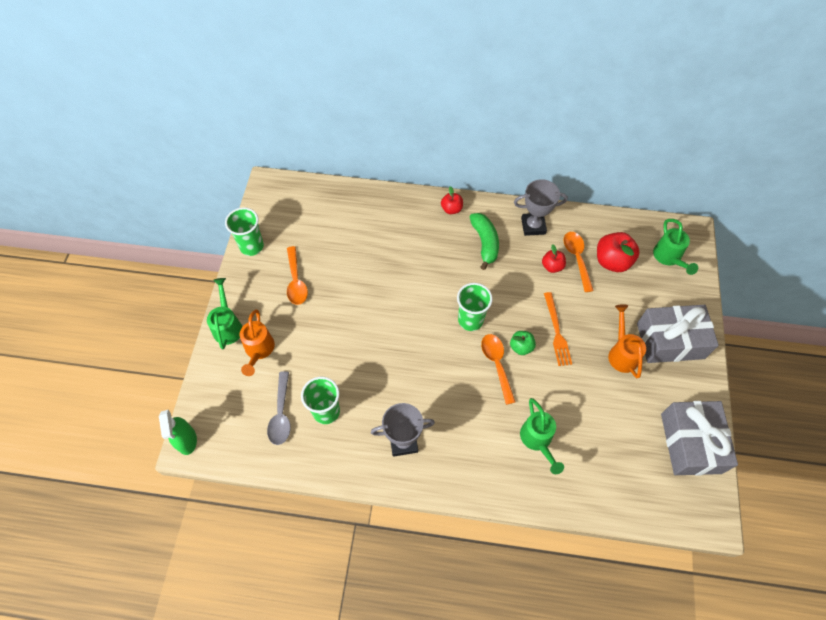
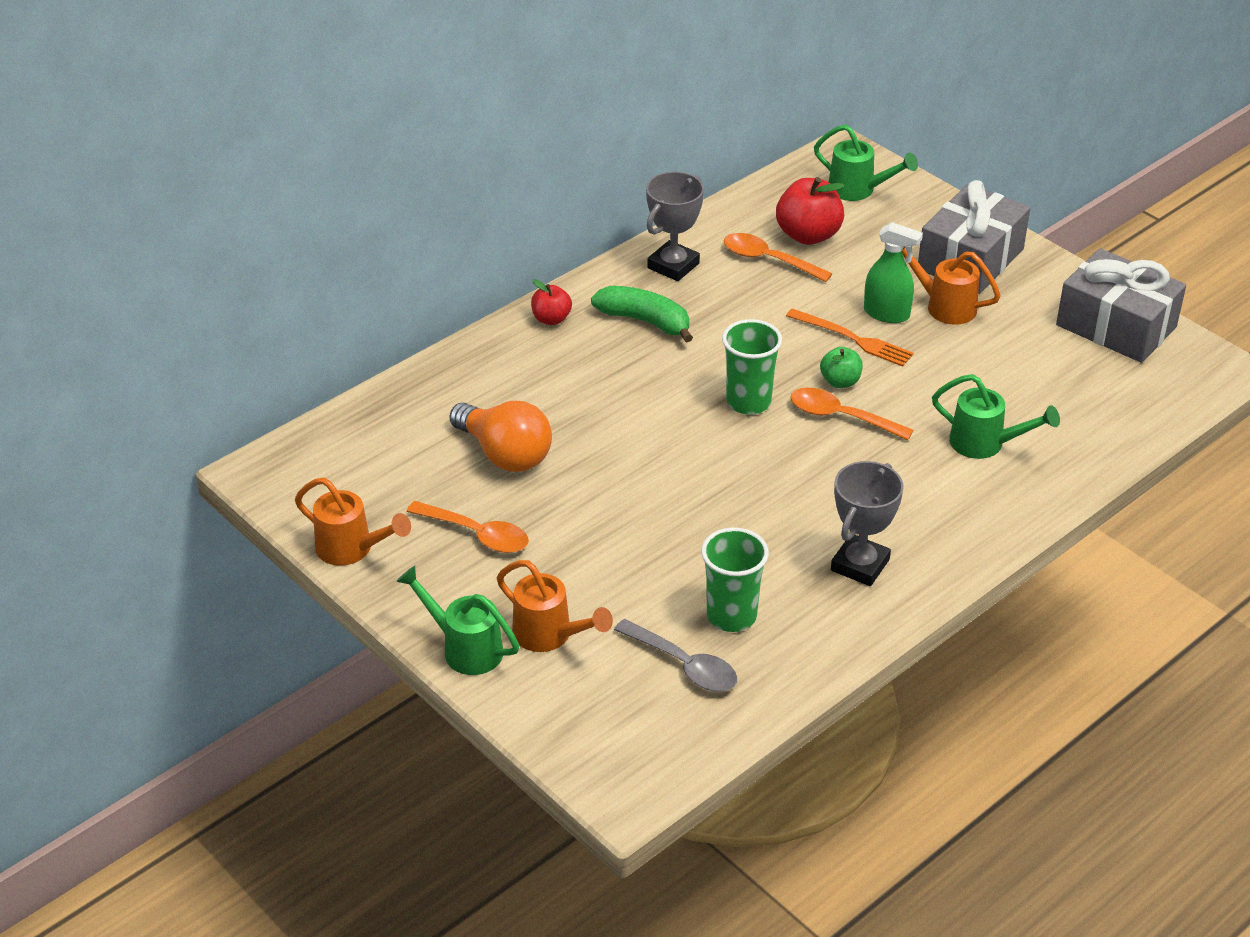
camera: 50 degrees left, 20 degrees down
(187, 440) = (613, 793): green spray bottle -> green spray bottle (886, 314)
(252, 246) = (351, 549): green cup -> orange watering can
(352, 255) = (505, 454): none -> orange light bulb
(552, 266) = (754, 286): red apple -> none

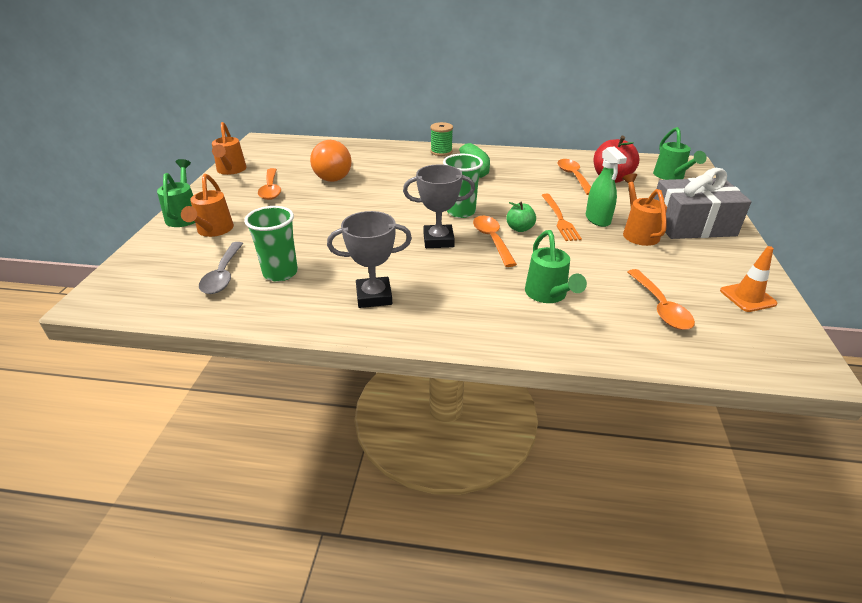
camera: 50 degrees right, 5 degrees down
(551, 319) = (441, 152): red apple -> green spool
(673, 266) = (525, 160): grey trophy -> grey trophy (438, 240)
(1076, 388) = (660, 307): none -> orange spoon
(1116, 326) = (747, 297): grey gift -> orange traffic cone

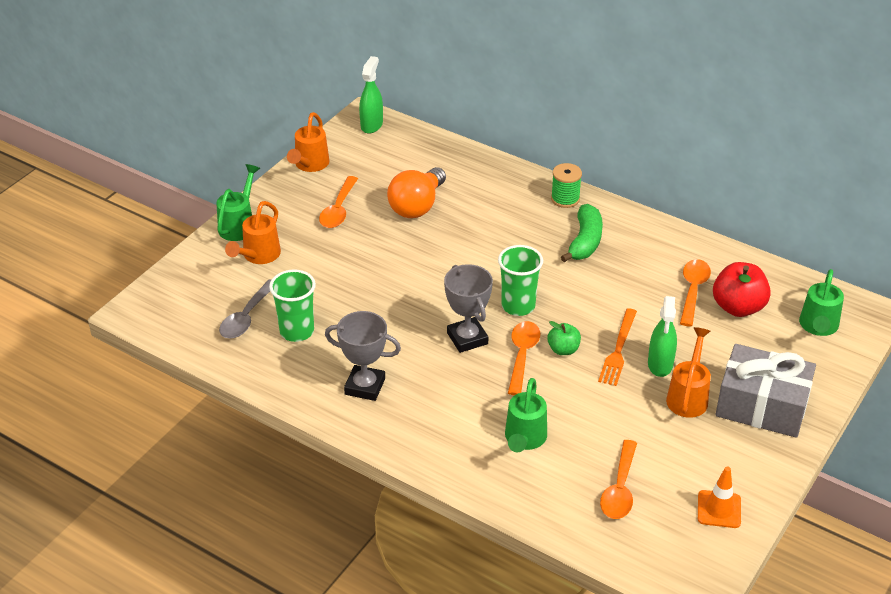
camera: 25 degrees right, 5 degrees up
(269, 143) = (371, 125): none -> green spray bottle
(438, 240) = (467, 338): grey trophy -> grey trophy turned 45 degrees clockwise

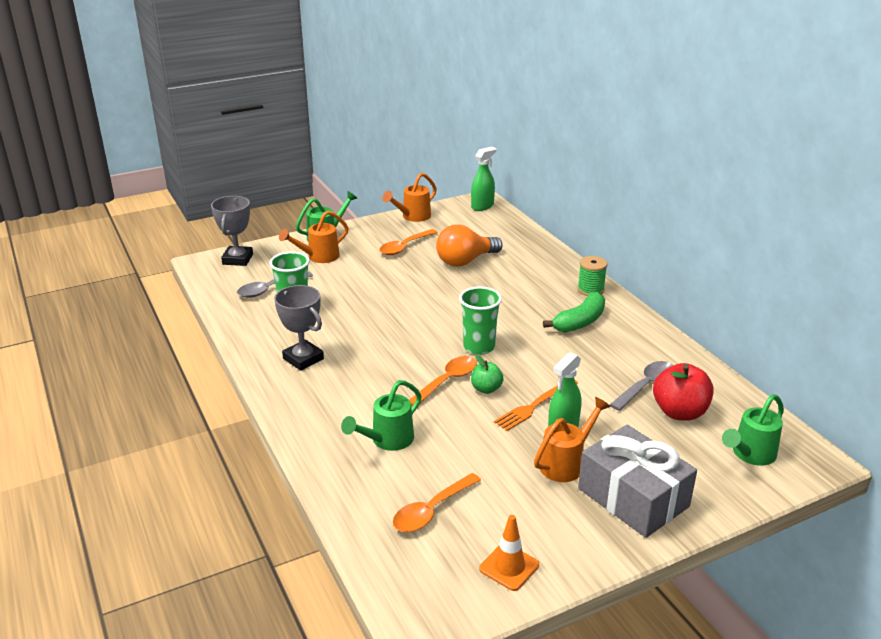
camera: 30 degrees right, 10 degrees down
(467, 338) = (415, 355): grey trophy -> grey trophy (238, 259)
(693, 290) = (646, 386): orange spoon -> grey spoon

